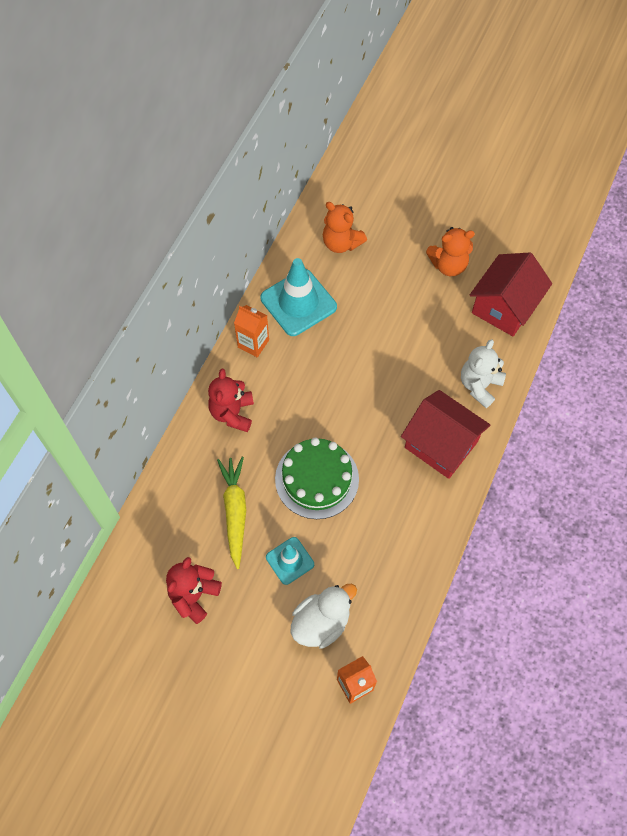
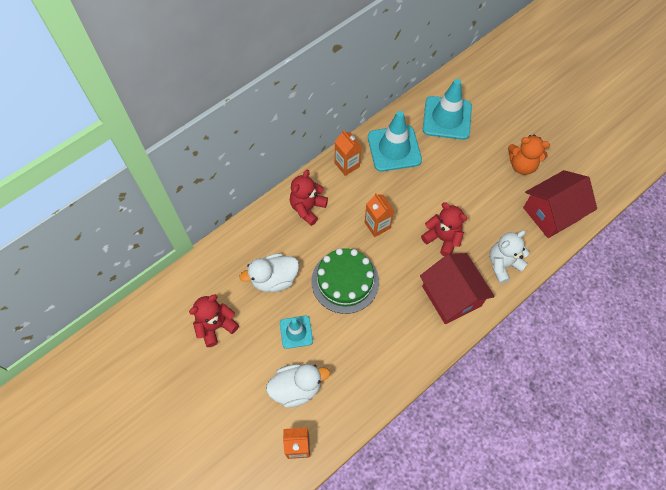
camera: 25 degrees right, 0 degrees up
(235, 512) = (274, 279): yellow carrot -> white duck
(322, 400) = (377, 225): none -> orange carton
(341, 243) = (447, 118): orange teddy bear -> turquoise traffic cone
(401, 384) = (442, 238): none -> red teddy bear

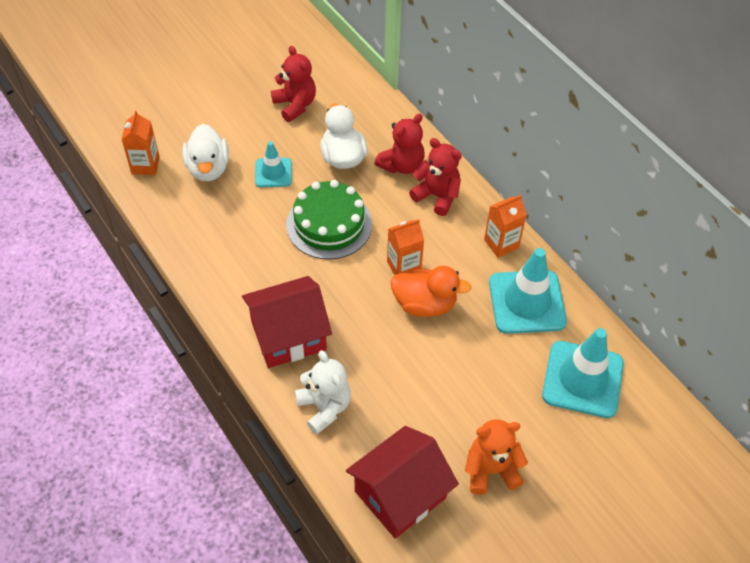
camera: 95 degrees right, 10 degrees down
(407, 209) = (425, 304): none -> orange duck
(442, 238) = (375, 339): red teddy bear -> red teddy bear (402, 165)
(521, 165) = (491, 470): orange teddy bear -> orange teddy bear turned 60 degrees clockwise
(551, 213) = (400, 494): red house -> red house turned 75 degrees clockwise

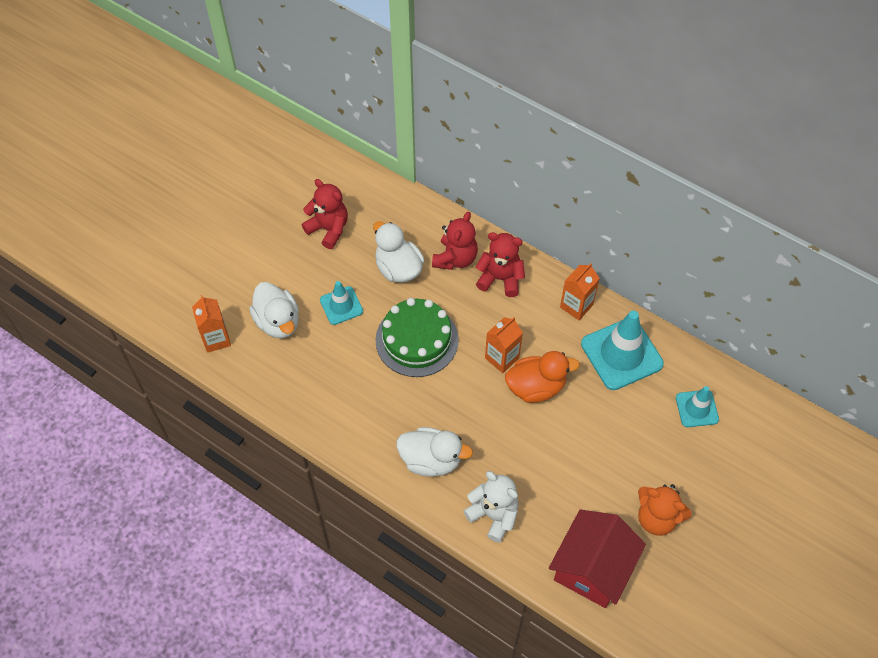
camera: 20 degrees left, 5 degrees up
(288, 335) = (431, 460): red house -> white duck
(491, 470) = (657, 518): orange teddy bear -> orange teddy bear turned 120 degrees counterclockwise
(582, 379) = (697, 408): turquoise traffic cone -> turquoise traffic cone, size x0.56

